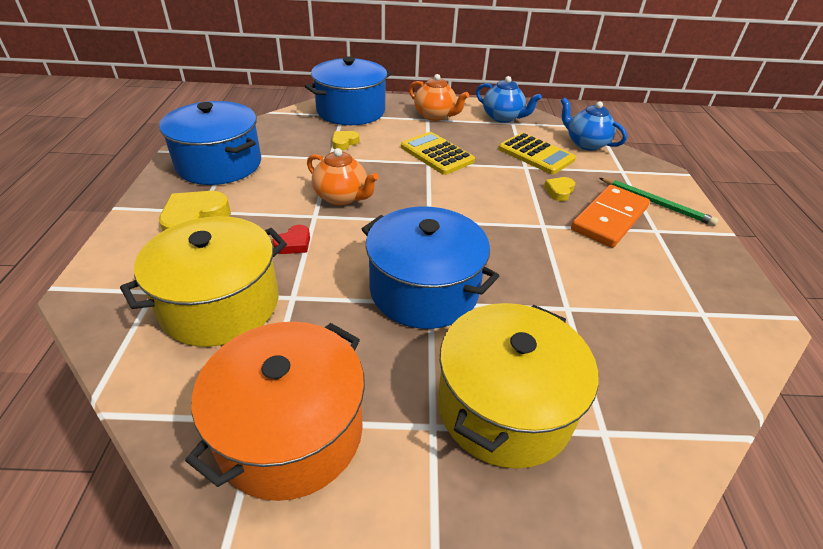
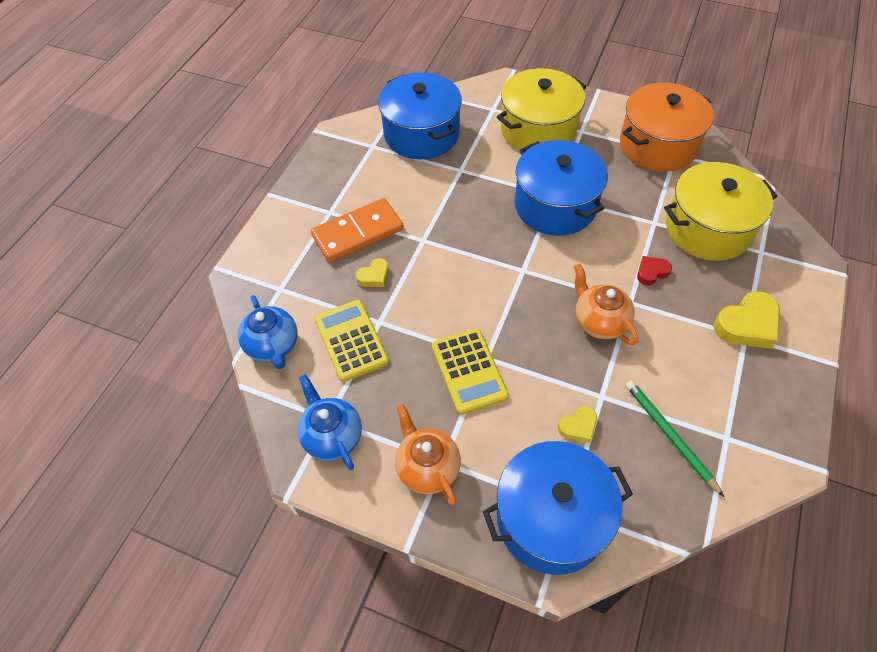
camera: 155 degrees left, 15 degrees up
(219, 164) = (739, 417): blue pot -> blue pot (421, 134)
(656, 203) = (296, 239): green pencil -> green pencil (669, 436)

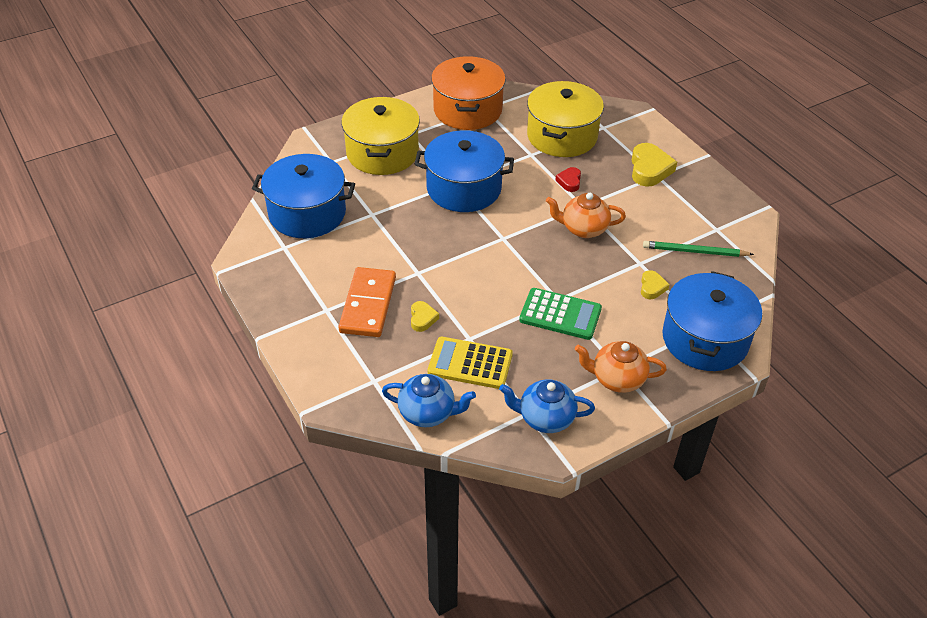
camera: 55 degrees left, 10 degrees down
(469, 371) = (560, 314): yellow calculator -> green calculator

